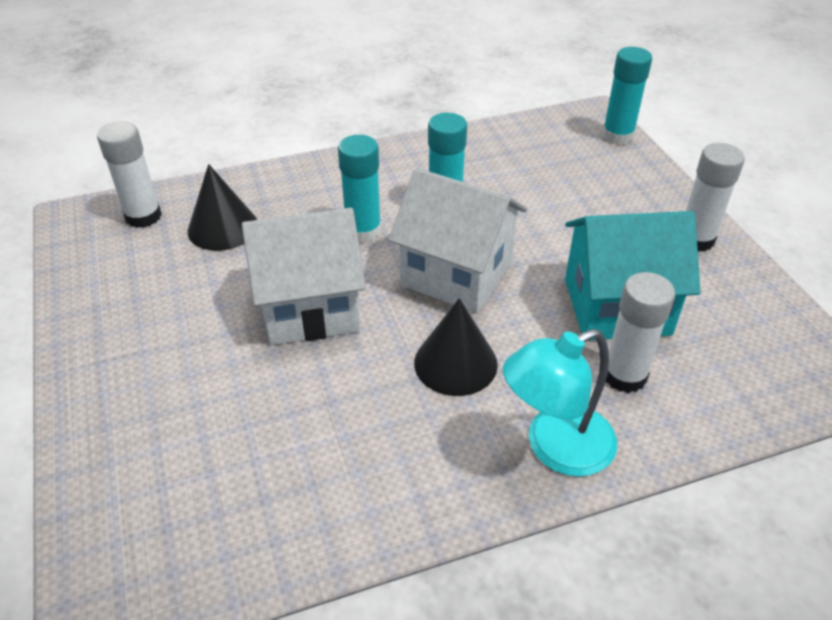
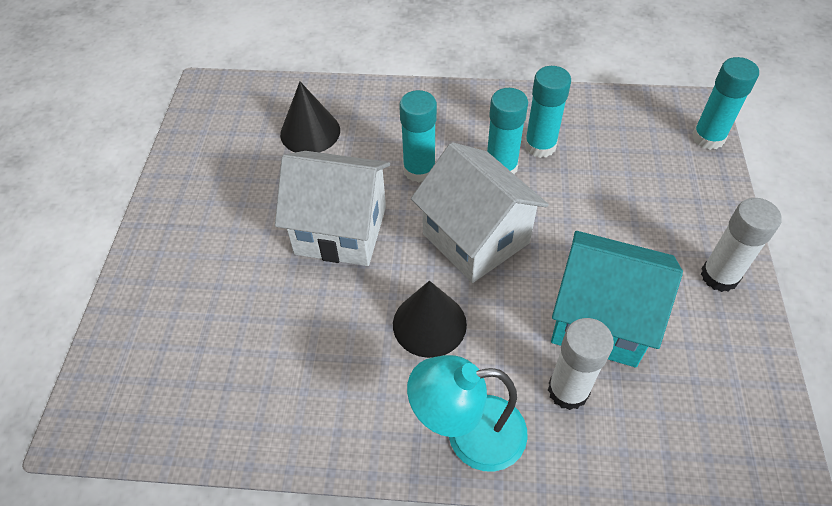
camera: 25 degrees right, 10 degrees up
(143, 216) = (256, 103): white glue stick -> none
(471, 179) = (540, 146): none -> turquoise glue stick

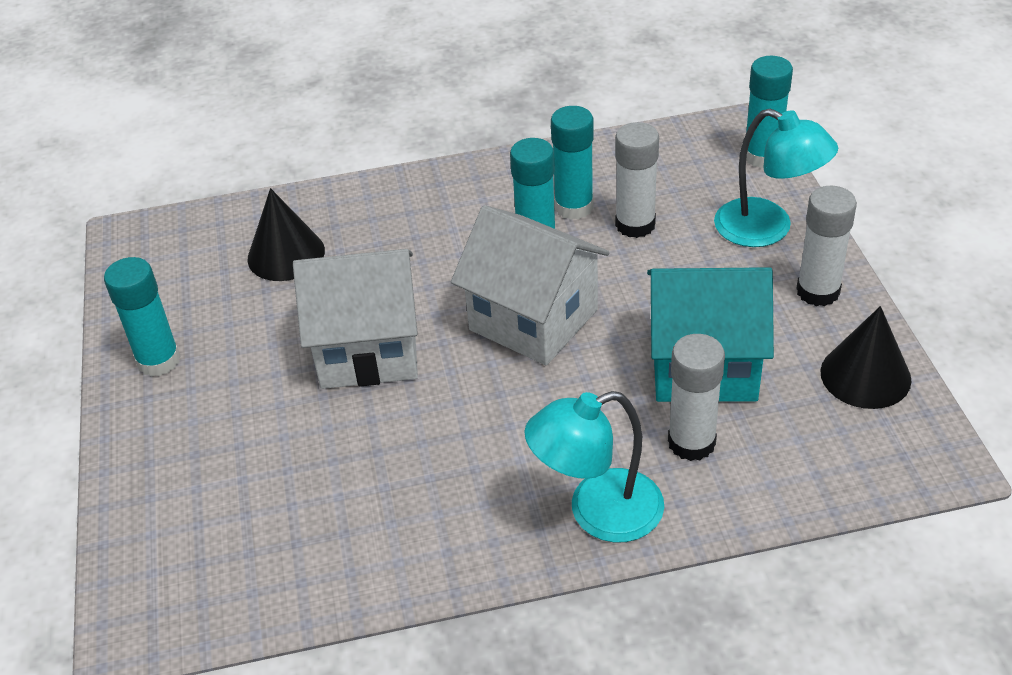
camera: 15 degrees left, 10 degrees down
(419, 170) = (439, 264): turquoise glue stick -> turquoise glue stick (158, 360)
(429, 324) = (512, 418): black cone -> black cone (865, 375)
(584, 174) = (635, 224): none -> white glue stick
(693, 206) = (767, 229): none -> turquoise lamp

